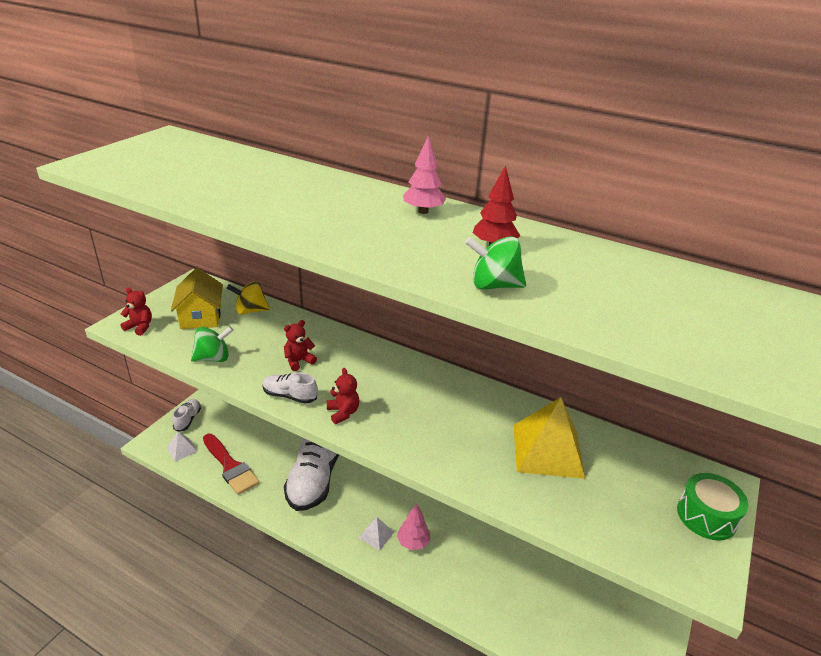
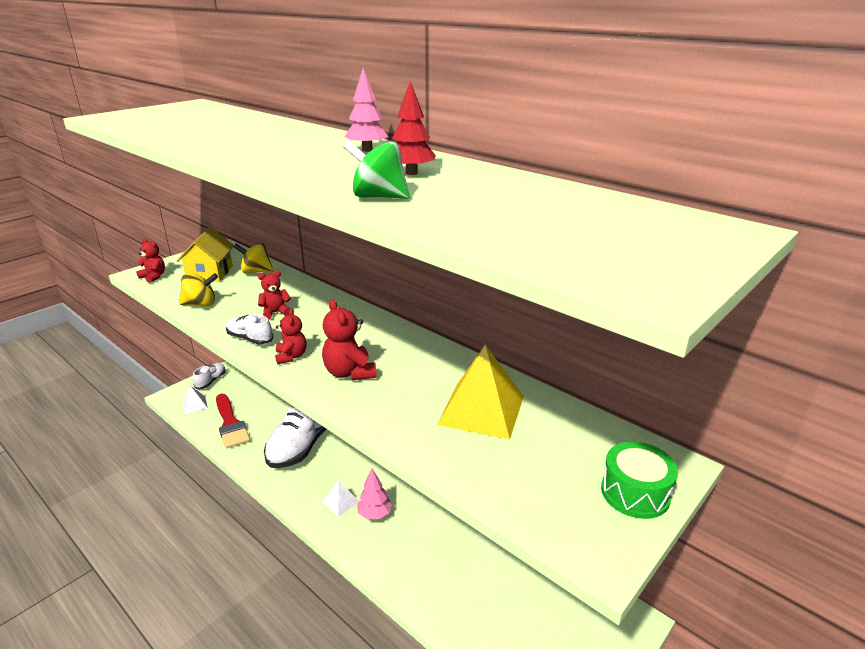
camera: 15 degrees right, 5 degrees down
(213, 358) = (200, 304): green spinning top -> yellow spinning top
(409, 425) = (350, 373): none -> red teddy bear

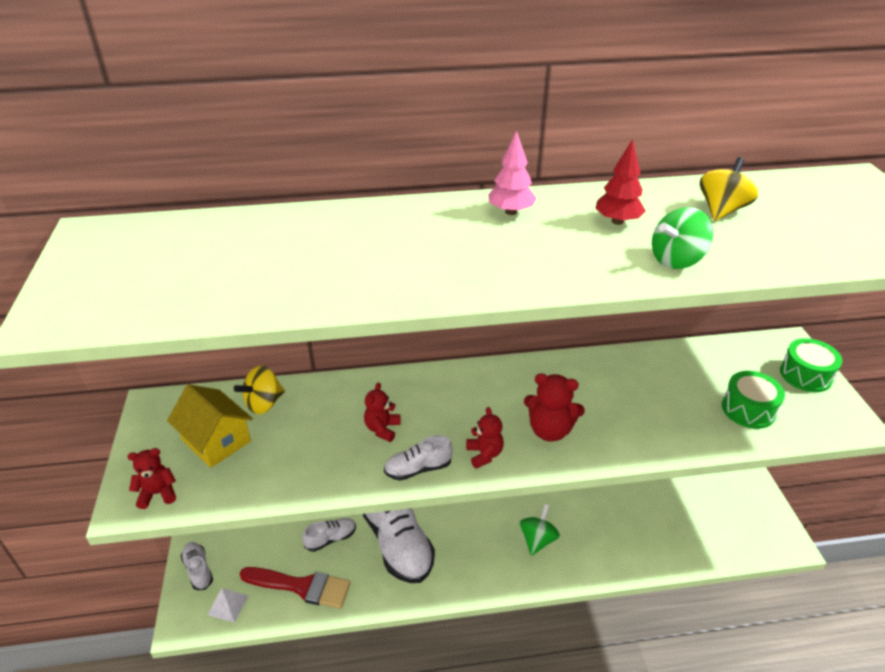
camera: 50 degrees left, 10 degrees up
(200, 304) = (292, 477): yellow spinning top -> yellow spinning top (721, 210)
(278, 415) = (331, 538): none -> white shoe
(291, 356) = (484, 454): red teddy bear -> red teddy bear turned 45 degrees clockwise
(340, 502) = (502, 555): white pyramid -> none
(374, 514) = (537, 540): pink tree -> green spinning top
(481, 409) = (667, 387): yellow pyramid -> none
(516, 468) = (748, 409): none -> green drum

